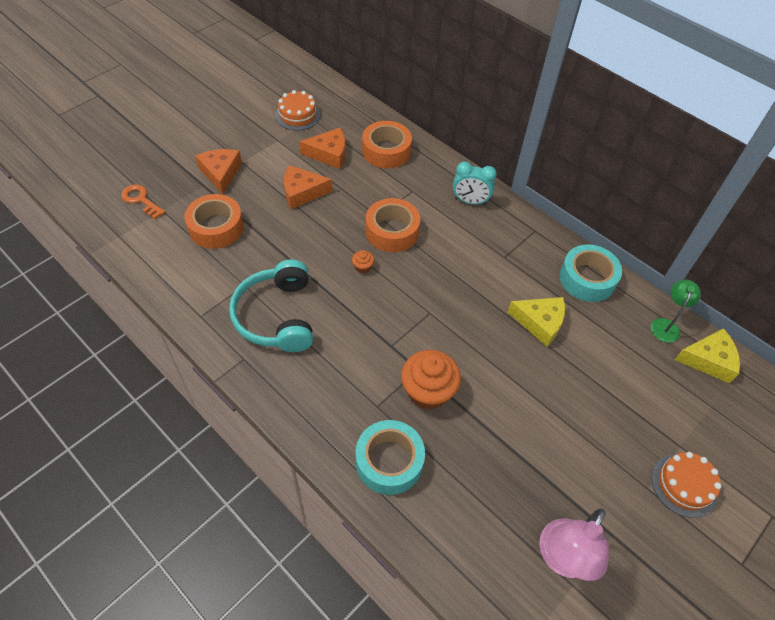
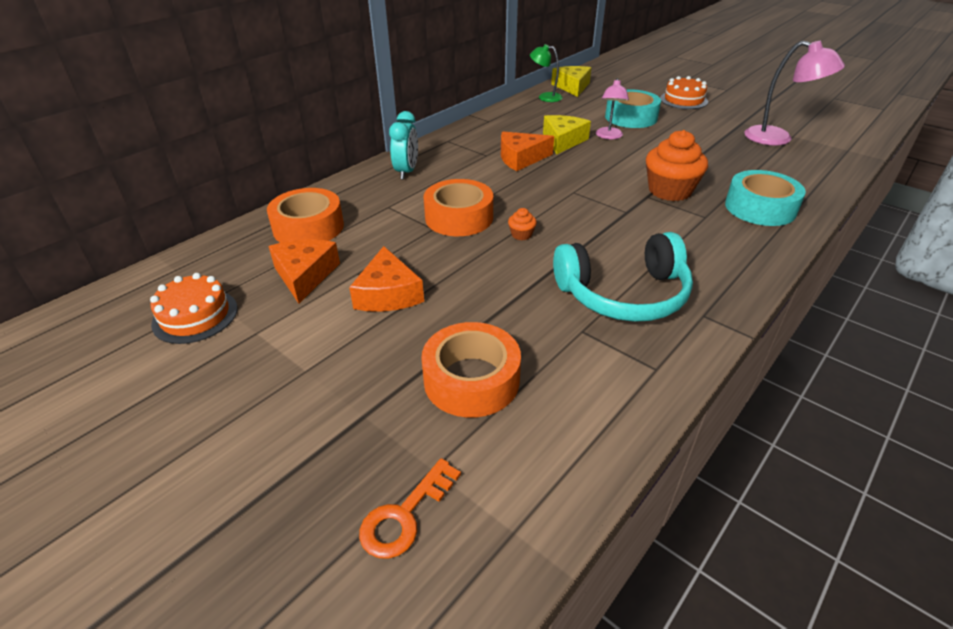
camera: 90 degrees left, 15 degrees down
(221, 173) = (334, 395): orange cheese -> orange cheese (521, 158)
(554, 367) = (609, 136): none -> pink lamp
(587, 279) = (505, 121): turquoise tape -> turquoise tape (631, 117)

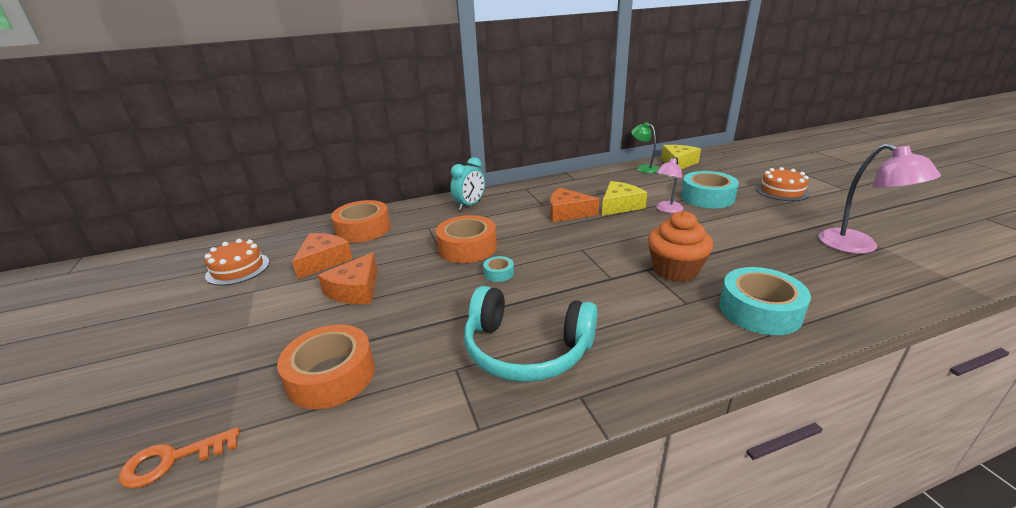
camera: 30 degrees right, 10 degrees down
(521, 234) = (499, 273): orange cupcake -> turquoise tape

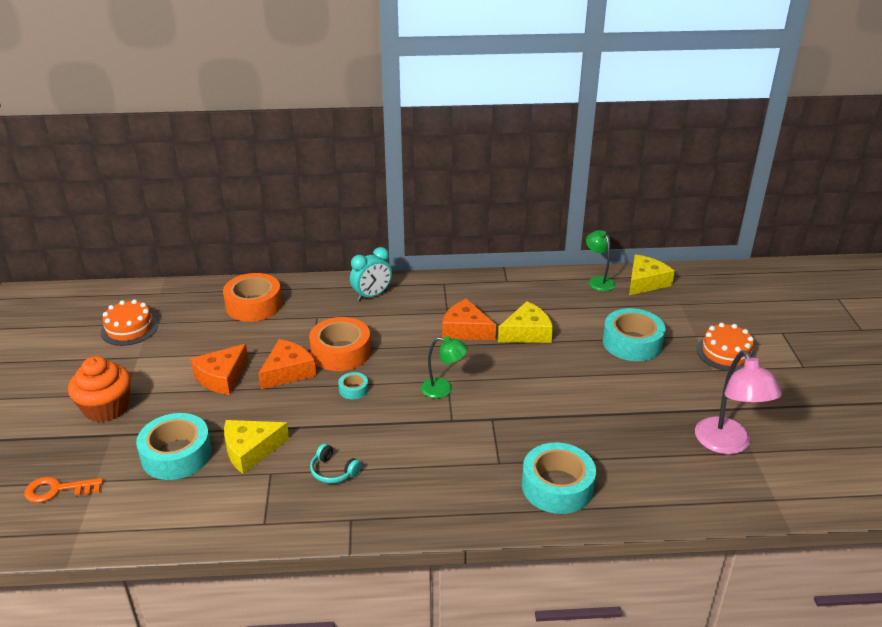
camera: 15 degrees right, 5 degrees up
(323, 261) = (204, 337): orange cheese -> orange cheese (288, 371)
(331, 376) = (176, 454): orange tape -> turquoise tape
(420, 350) = (251, 450): none -> yellow cheese
(526, 350) = (333, 471): turquoise headphones -> turquoise headphones, size x0.43
(583, 256) = (443, 389): none -> green lamp
(667, 210) = (573, 350): pink lamp -> none
(675, 269) = (518, 426): orange cupcake -> orange cupcake (106, 408)

